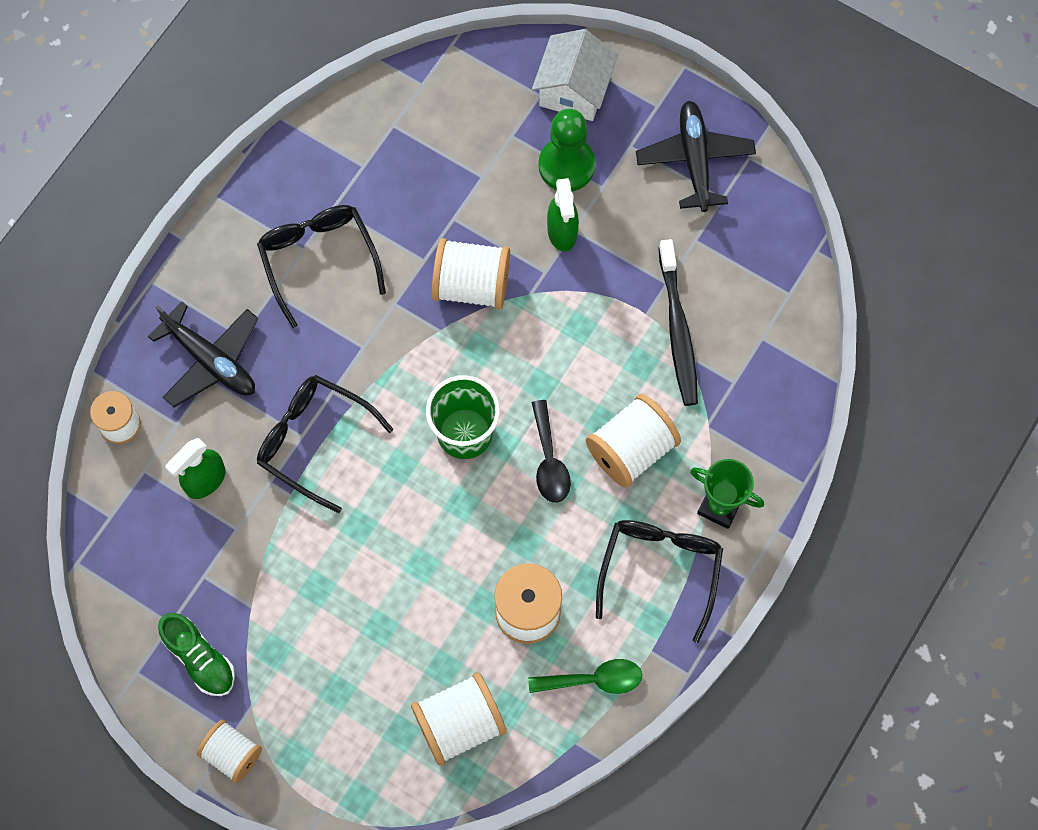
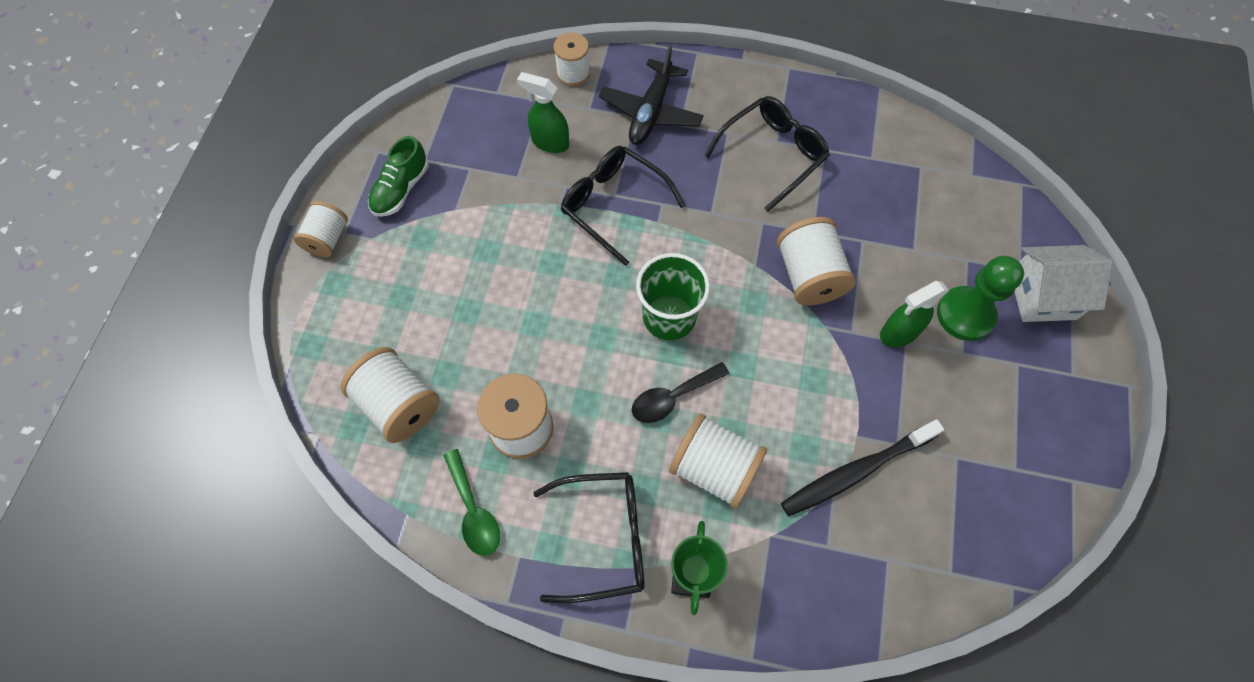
camera: 70 degrees right, 5 degrees down
(314, 441) = (613, 205): black glasses -> black glasses turned 60 degrees counterclockwise
(695, 160) = (1039, 428): black plane -> none

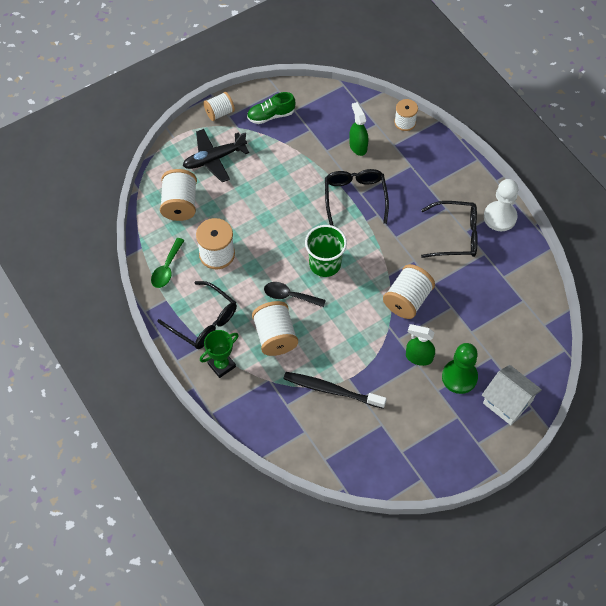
camera: 45 degrees right, 5 degrees down
(651, 112) = (421, 169): black plane -> black plane (214, 159)
(793, 96) = (500, 217): none -> white pawn

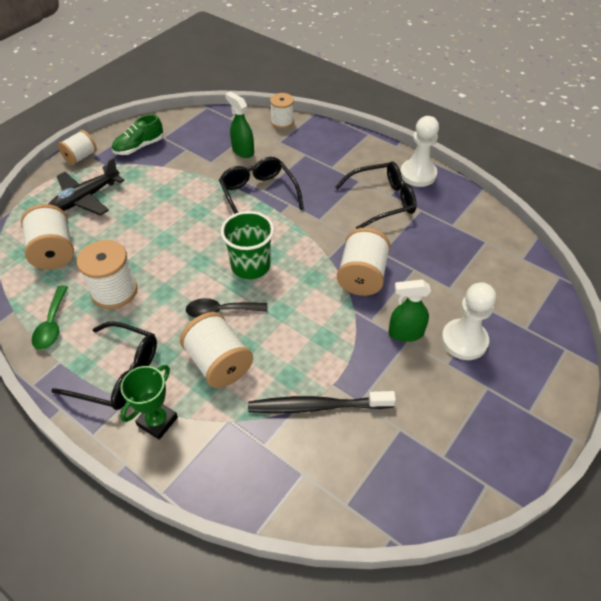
camera: 20 degrees left, 10 degrees down
(459, 377) = (464, 340): green pawn -> white pawn
(507, 402) = (534, 351): white house -> none

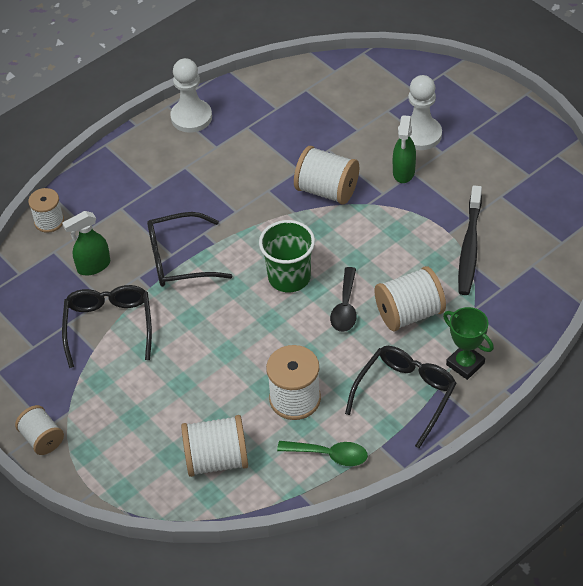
camera: 75 degrees left, 0 degrees up
(85, 198) = (129, 430): black plane -> none
(139, 147) = (44, 373): green shoe -> none
(382, 201) = (224, 155): black glasses -> black glasses (109, 326)

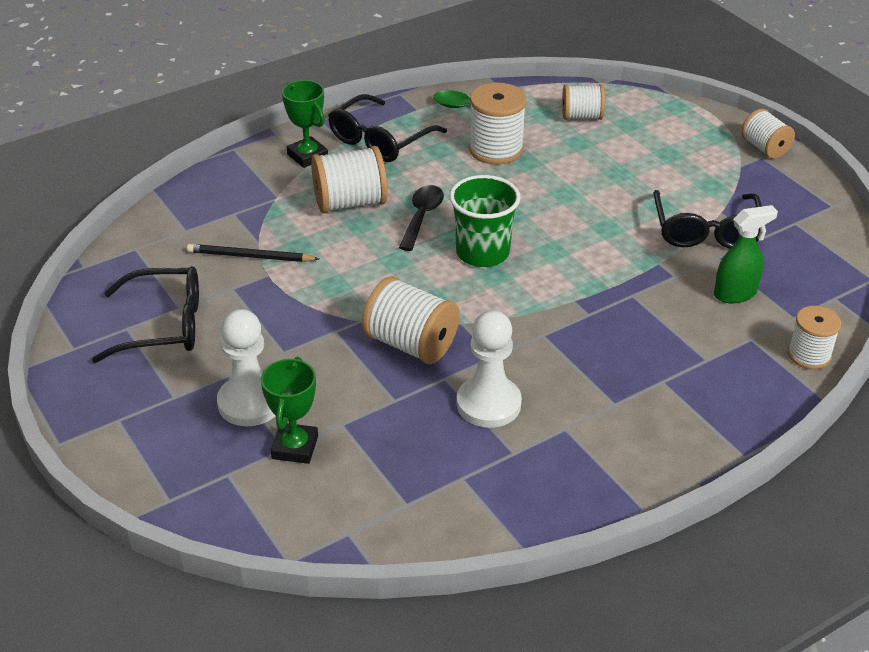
camera: 175 degrees left, 10 degrees down
(179, 259) = (621, 288): black glasses -> black glasses (163, 326)
(191, 117) = (604, 482): white pawn -> white pawn (488, 404)
(217, 459) = (581, 116): white spool -> white spool, size x0.65
(381, 111) = (295, 447): none -> green trophy
(403, 172) = (296, 353): green spray bottle -> none
(469, 247) = (250, 256): black toothbrush -> black pencil

